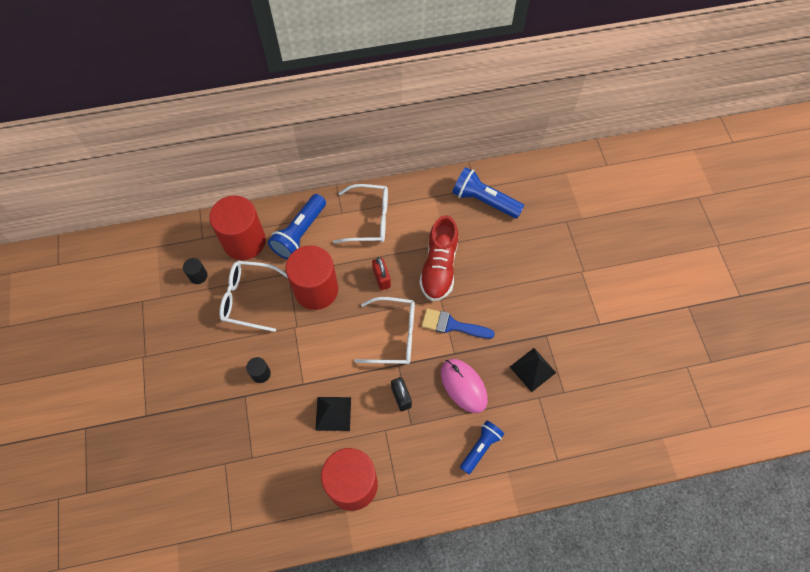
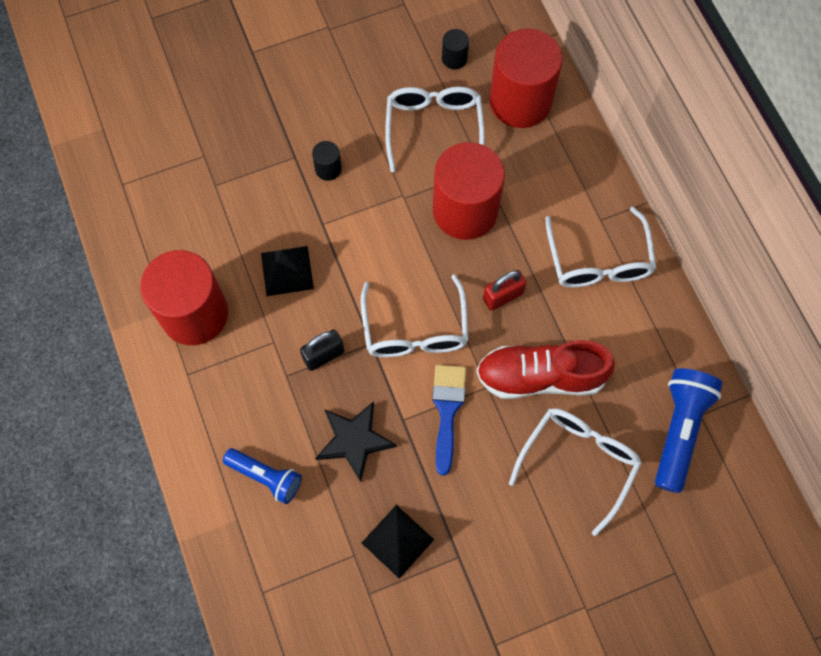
camera: 80 degrees right, 5 degrees up
(300, 233) = (551, 170): blue flashlight -> none
(463, 386) = (354, 440): pink mouse -> black star
(496, 257) = (578, 462): none -> white glasses

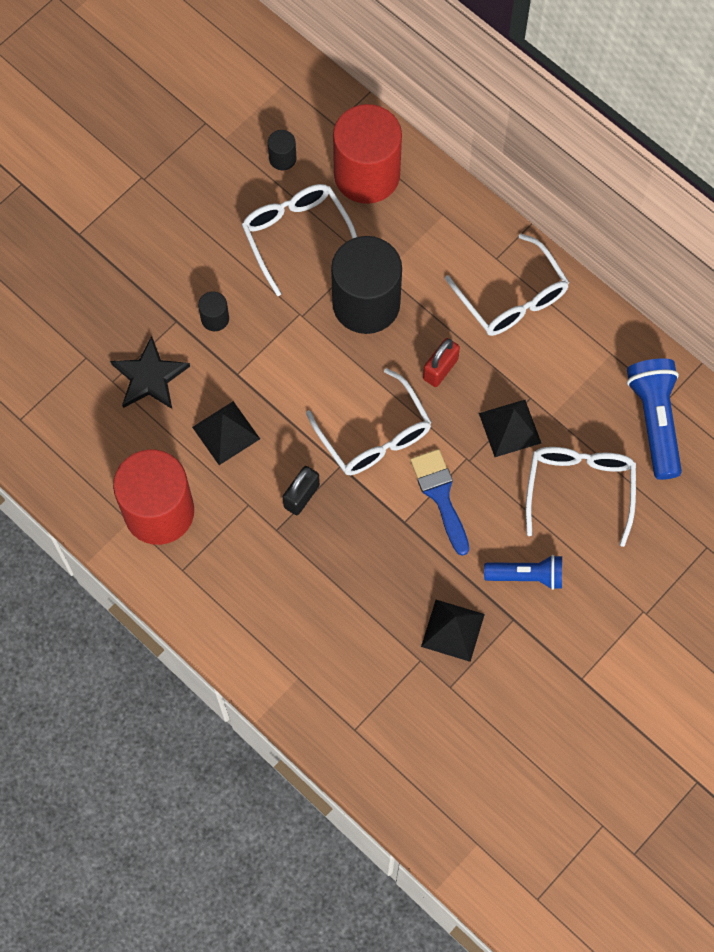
camera: 25 degrees left, 0 degrees up
(266, 477) = (305, 628): blue flashlight -> blue flashlight (526, 576)
(354, 440) = (369, 560): black star -> black star (149, 377)
(465, 211) = (366, 303): red cylinder -> black cylinder
(540, 376) = (510, 428): red shoe -> black pyramid

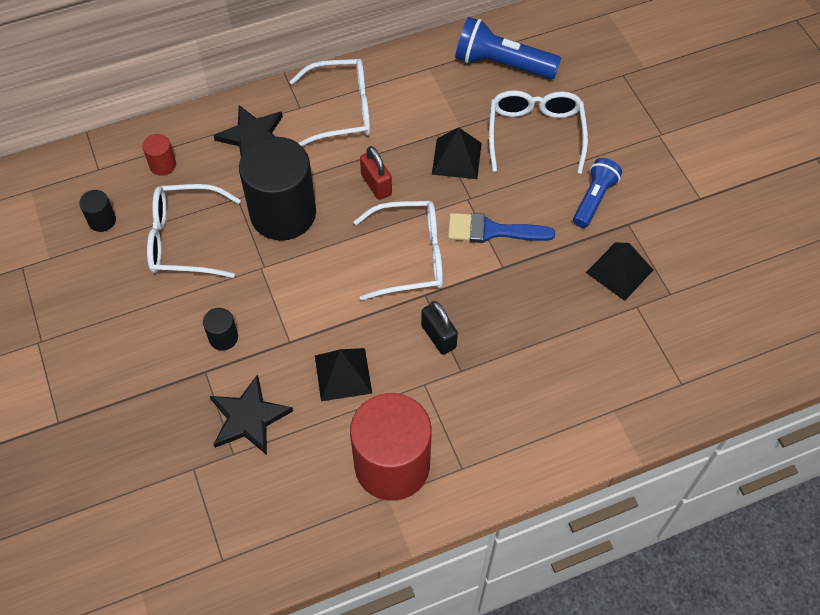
camera: 65 degrees left, 10 degrees down
(367, 175) = (163, 165): red cylinder -> red cylinder, size x0.42
(439, 234) = (253, 137): none -> black star
(579, 490) = (535, 134): white glasses -> white glasses turned 60 degrees clockwise

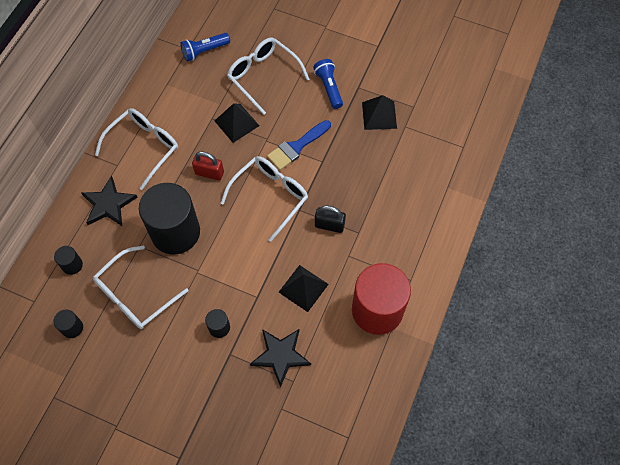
camera: 45 degrees left, 5 degrees up
(163, 165) = (72, 265): red cylinder -> black cylinder
(502, 64) = (204, 51): blue flashlight -> blue flashlight, size x0.65

